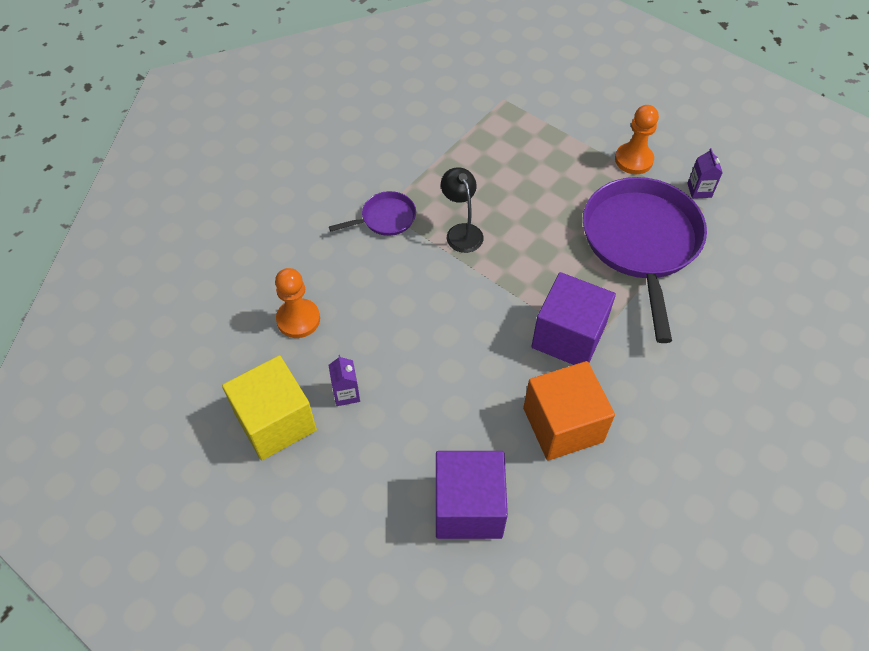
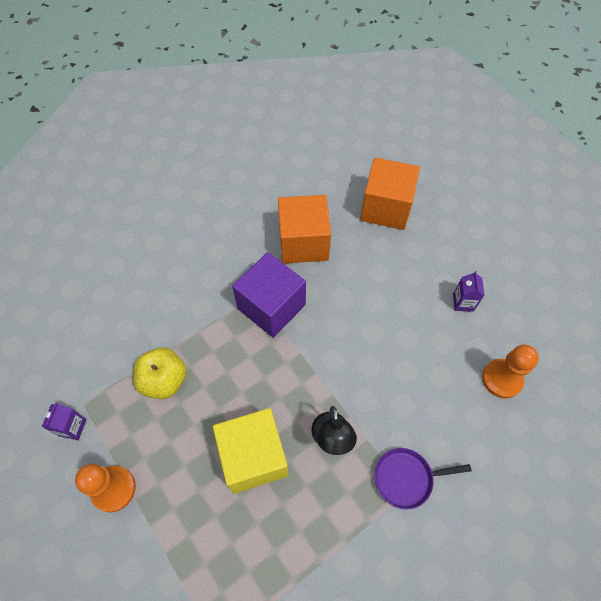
camera: 165 degrees left, 5 degrees up
(275, 422) = (520, 293): yellow cube -> yellow cube (254, 457)
(468, 507) = (386, 208): purple cube -> orange cube
(641, 242) = (164, 380): purple pan -> yellow apple

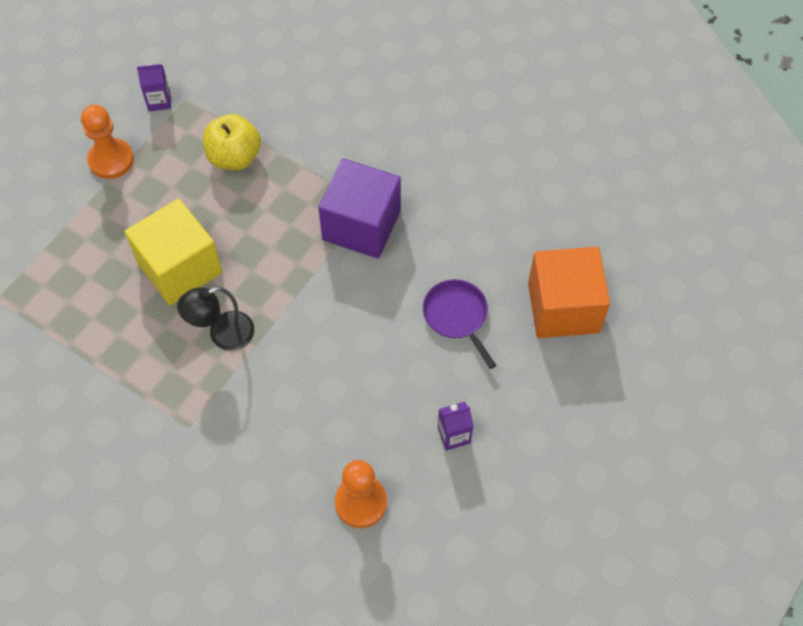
camera: 70 degrees right, 0 degrees up
(303, 242) = (465, 230): orange cube -> none
(406, 478) = (202, 422): purple pan -> purple pan (457, 316)

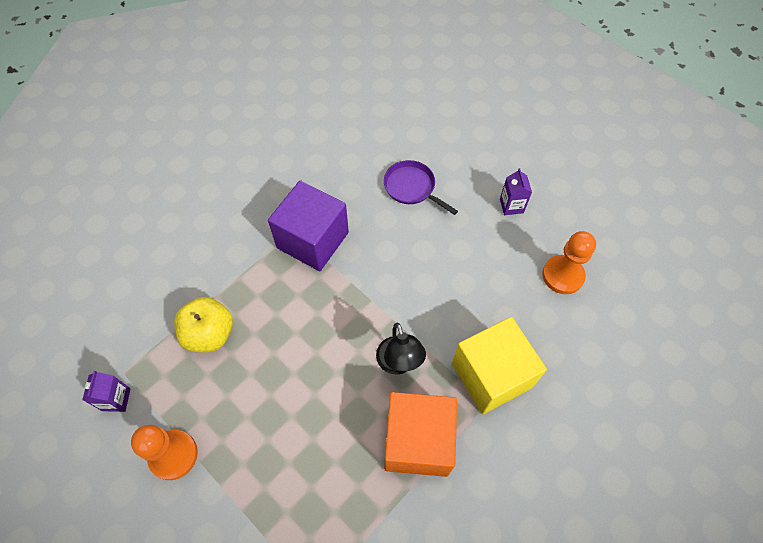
camera: 80 degrees left, 0 degrees up
(179, 268) = (320, 396): yellow cube -> yellow cube (491, 375)
(457, 316) = (412, 187): purple pan -> purple pan turned 60 degrees clockwise
(563, 307) = (416, 122): orange cube -> orange cube (418, 441)

